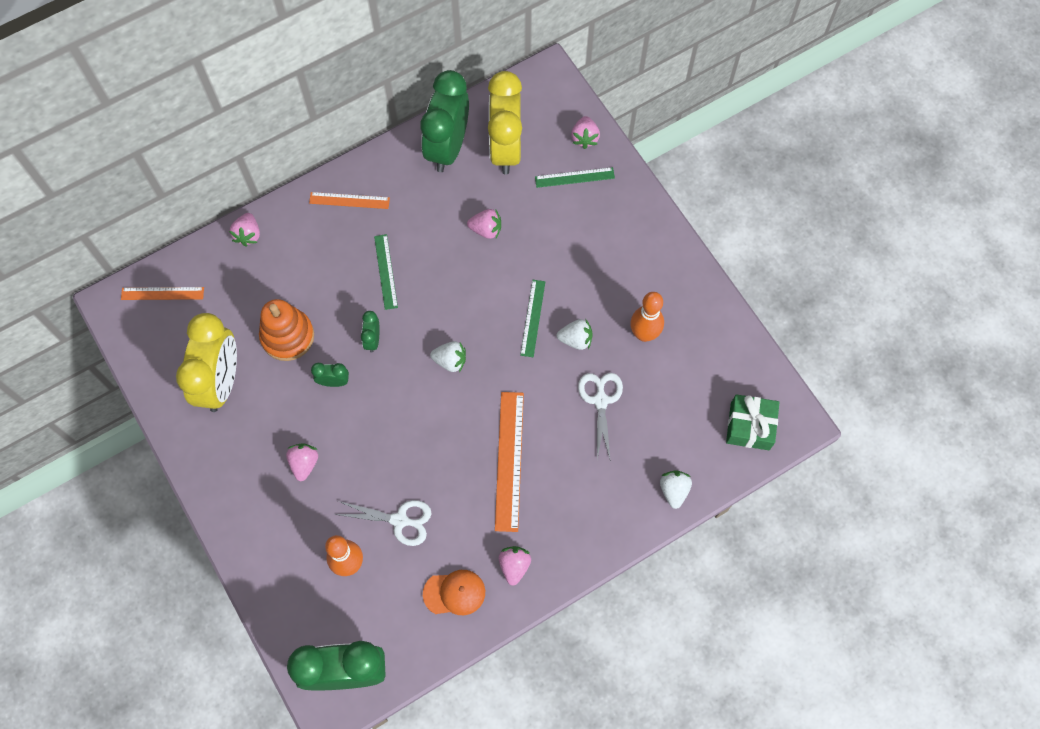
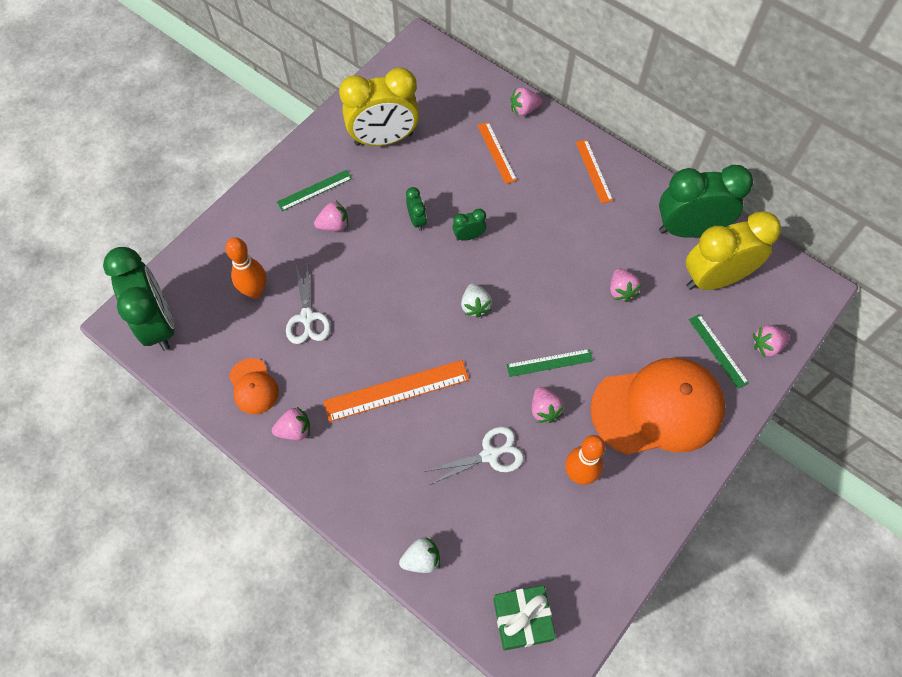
camera: 70 degrees right, 5 degrees down
(162, 293) = (444, 72): orange ruler -> orange ruler (496, 152)
(287, 336) = (444, 171): orange stacking toy -> none
(385, 271) = (539, 223): green ruler -> green ruler (314, 190)
(576, 339) = (544, 409): white strawberry -> pink strawberry
(608, 247) = (657, 408): none -> orange cap

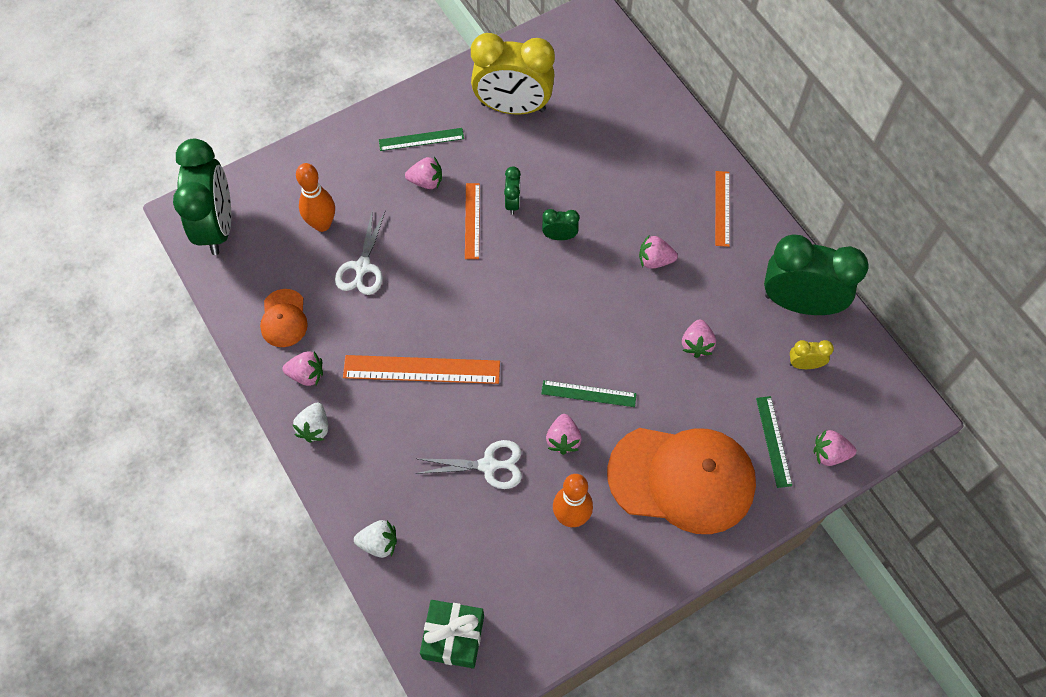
camera: 20 degrees right, 0 degrees up
(475, 306) = (536, 310): white strawberry -> white strawberry (314, 428)
(496, 152) = (625, 157): orange ruler -> orange ruler (472, 220)
(524, 110) = (674, 119): pink strawberry -> pink strawberry (655, 260)
(715, 278) = (804, 364): yellow clock -> yellow clock, size x0.43

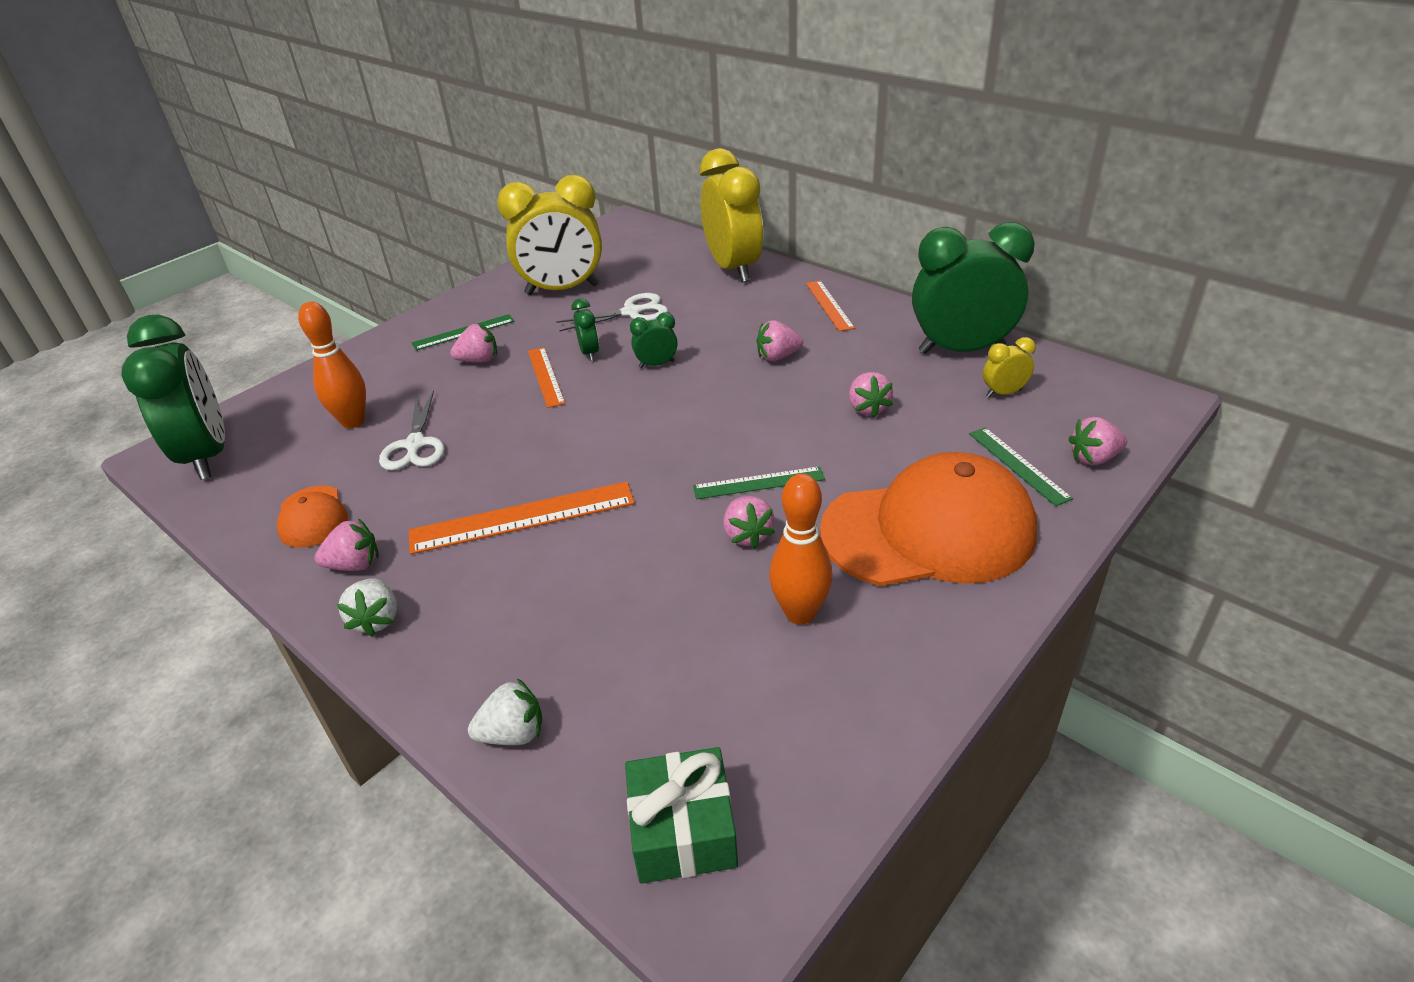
camera: 15 degrees left, 25 degrees down
(489, 465) = (654, 590): white scissors -> white scissors (632, 312)
(663, 127) = (733, 268): none -> yellow clock

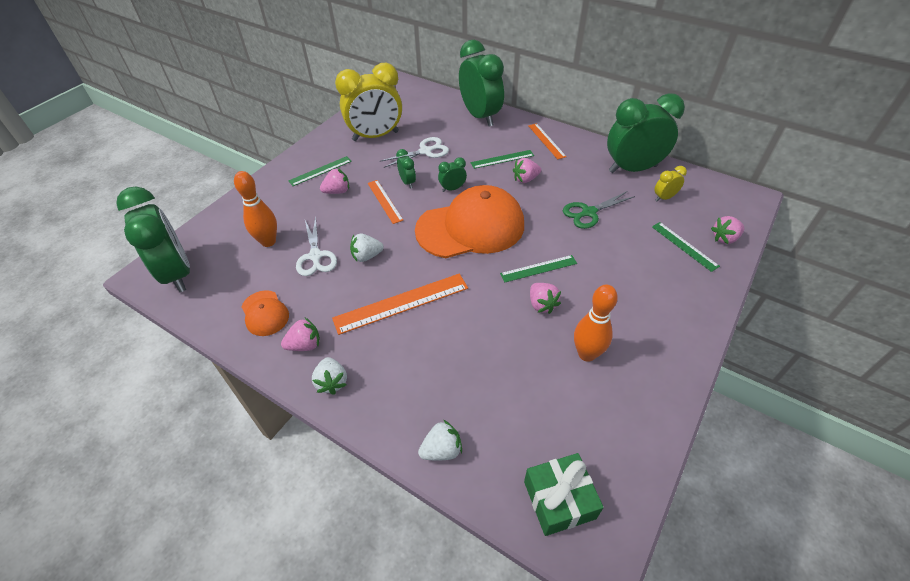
camera: 10 degrees left, 10 degrees up
(492, 449) = (367, 256): none -> white strawberry
(733, 268) = (480, 116): yellow clock -> green clock
(749, 327) = (502, 159): none -> green ruler
(867, 408) = (588, 212): pink strawberry -> green scissors
(928, 531) = (645, 293): orange cap -> orange cap (471, 227)

